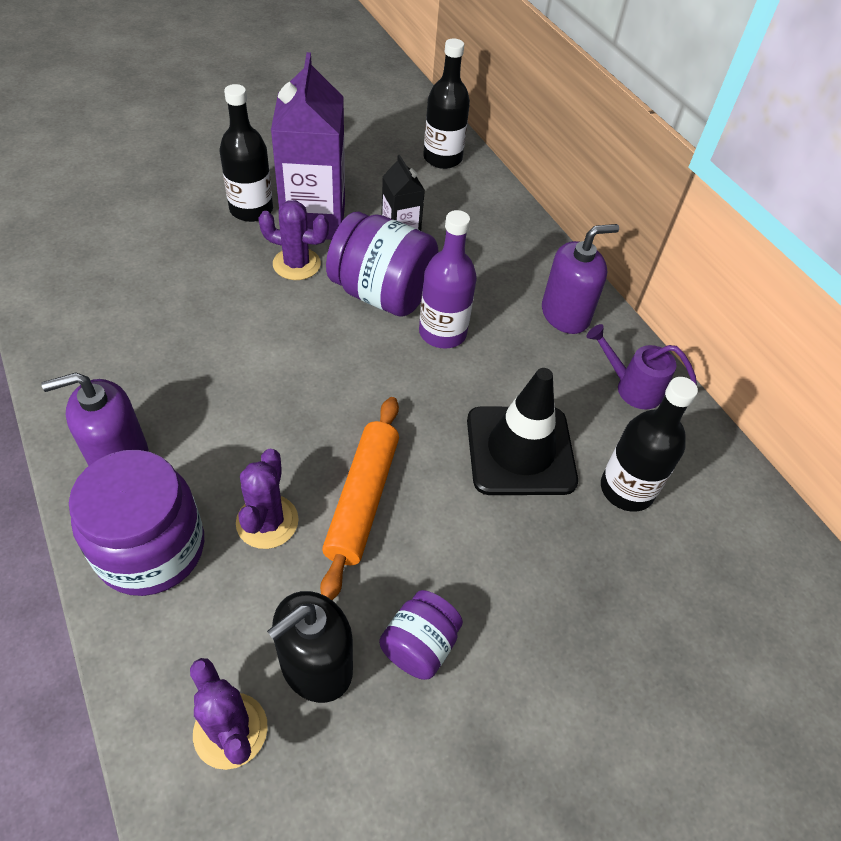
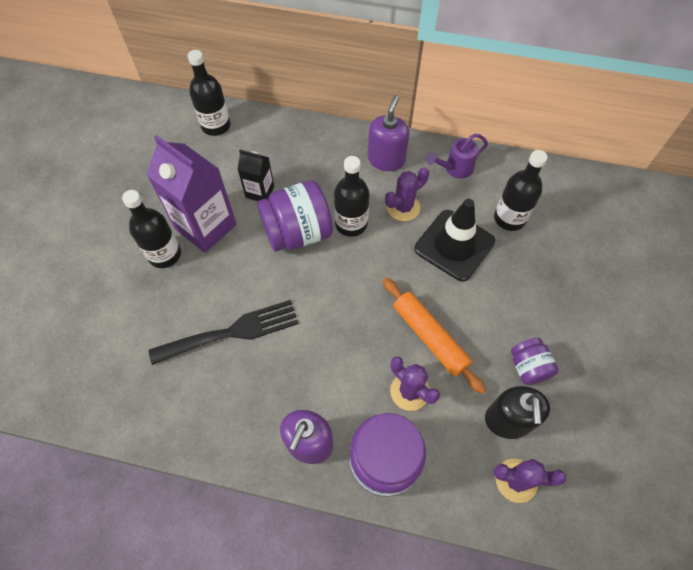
camera: 45 degrees left, 10 degrees up
(207, 311) = (232, 332): none -> black fork
(296, 264) = (235, 260): purple cactus -> purple cactus (403, 207)
(442, 333) = (351, 224): purple bottle -> black bottle

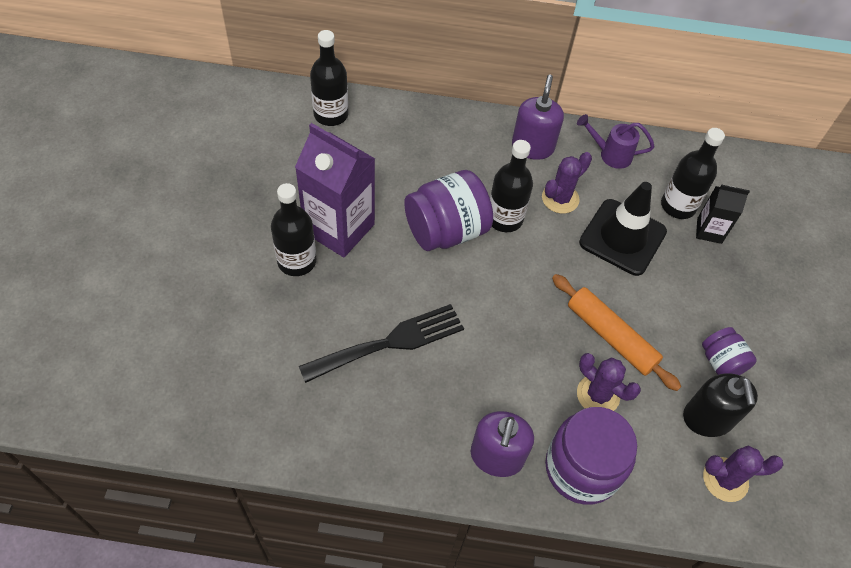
camera: 10 degrees left, 5 degrees down
(260, 192) = (395, 187): black carton -> black carton (709, 231)
(455, 169) = (610, 154): purple watering can -> purple watering can turned 45 degrees clockwise

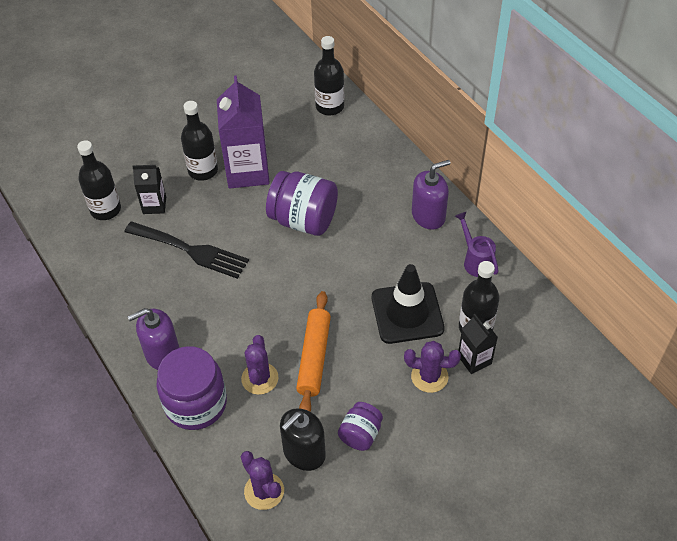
camera: 55 degrees right, 5 degrees down
(296, 332) = (154, 205): none -> black carton
(504, 219) = (348, 241): black bottle -> black bottle (105, 209)
(560, 198) = (400, 259): purple cactus -> purple cactus (429, 376)

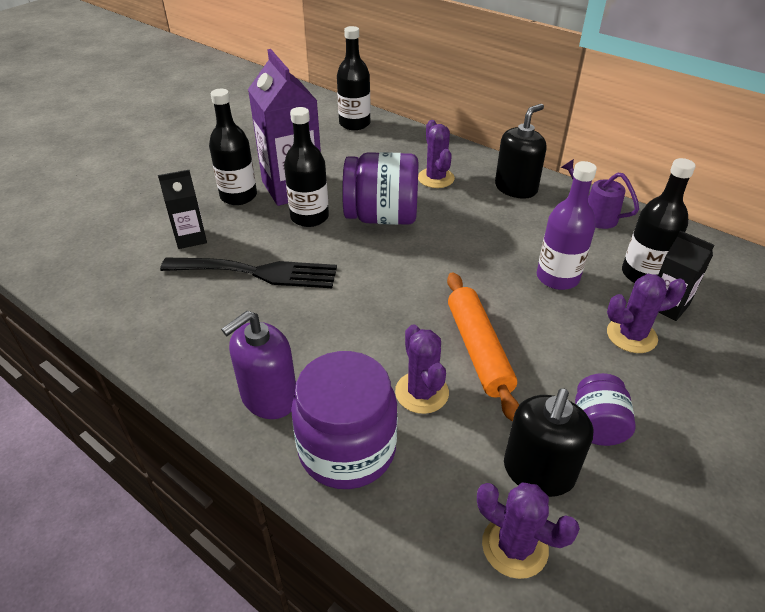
camera: 20 degrees left, 10 degrees down
(105, 209) = (126, 254): black bottle -> black bottle (309, 217)
(367, 189) = (436, 178): none -> purple cactus
(407, 313) = (557, 277): black traffic cone -> purple bottle
(428, 216) = (516, 188): purple soap dispenser -> black soap dispenser

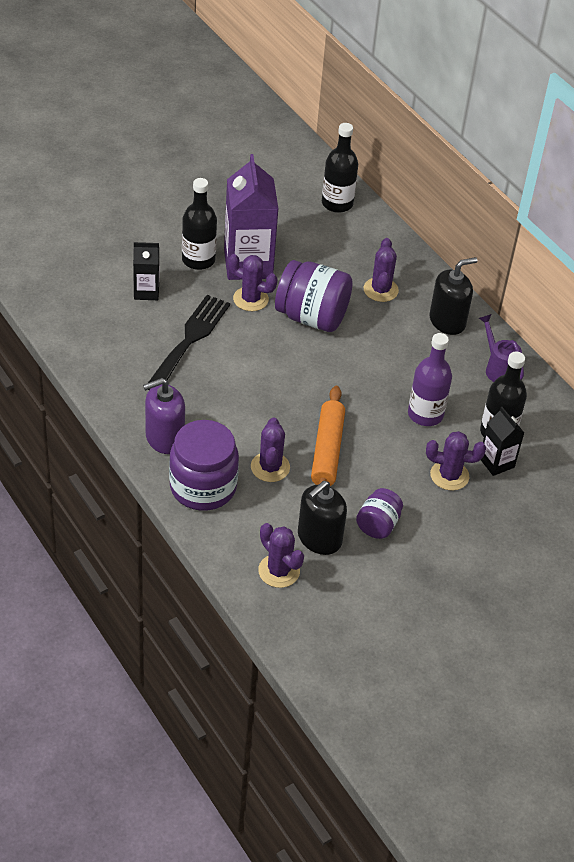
camera: 15 degrees right, 5 degrees up
(258, 272) = (190, 339): black fork -> black fork turned 90 degrees counterclockwise
(309, 217) = (250, 299): black bottle -> purple cactus

